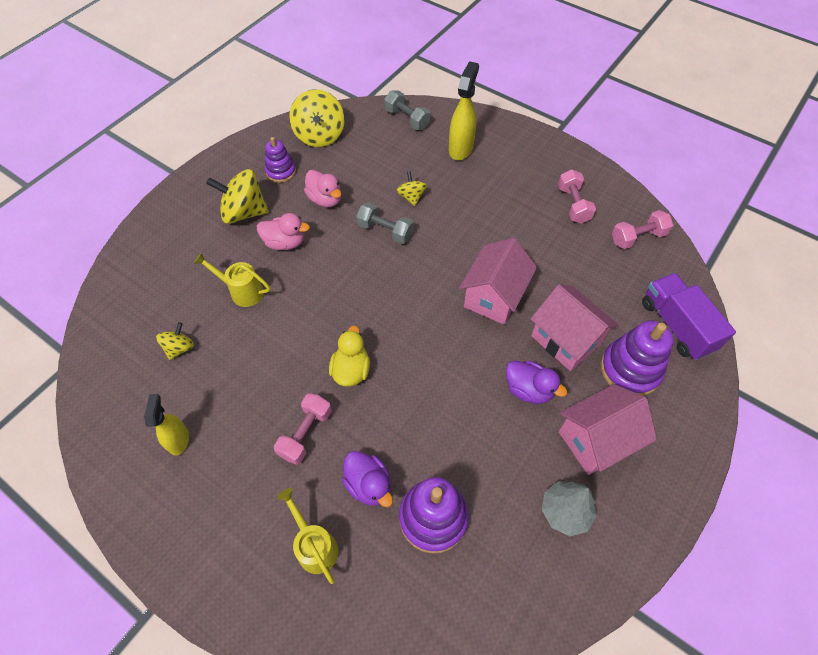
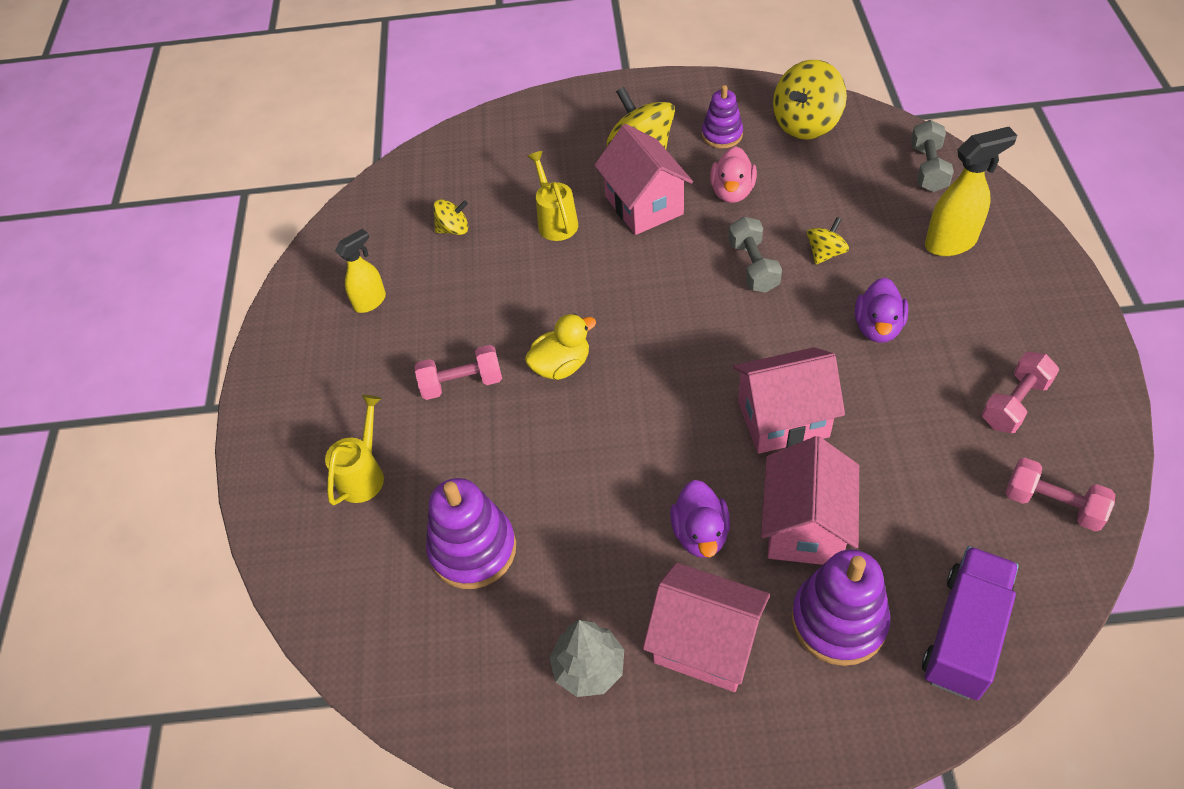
camera: 55 degrees right, 5 degrees down
(285, 243) = (644, 205): pink duck -> pink house
(369, 485) = (458, 471): purple duck -> purple duck (877, 327)

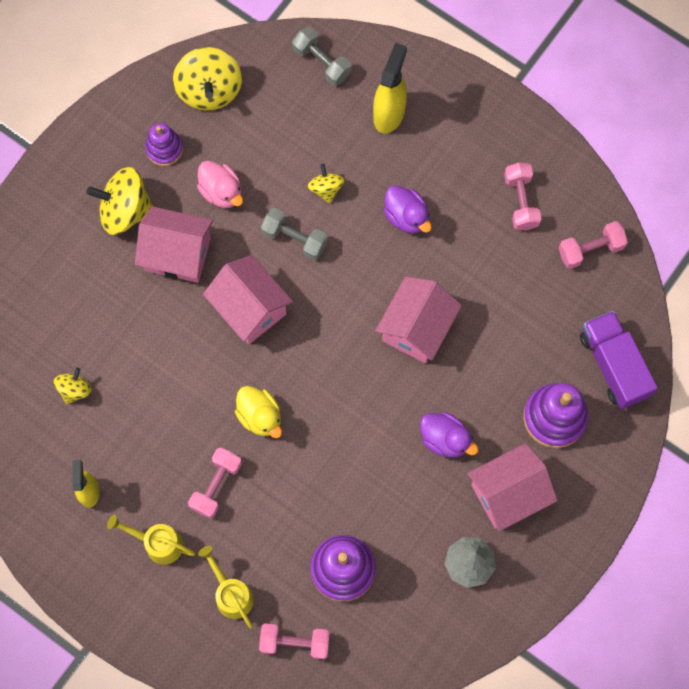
camera: 55 degrees left, 20 degrees up
(357, 567) = (295, 642): none -> pink dumbbell
(555, 221) = (134, 320): yellow watering can -> yellow watering can (158, 543)
(561, 365) = (260, 416): yellow duck -> yellow duck turned 135 degrees clockwise
(804, 526) = (490, 382): pink house -> pink house (250, 309)

